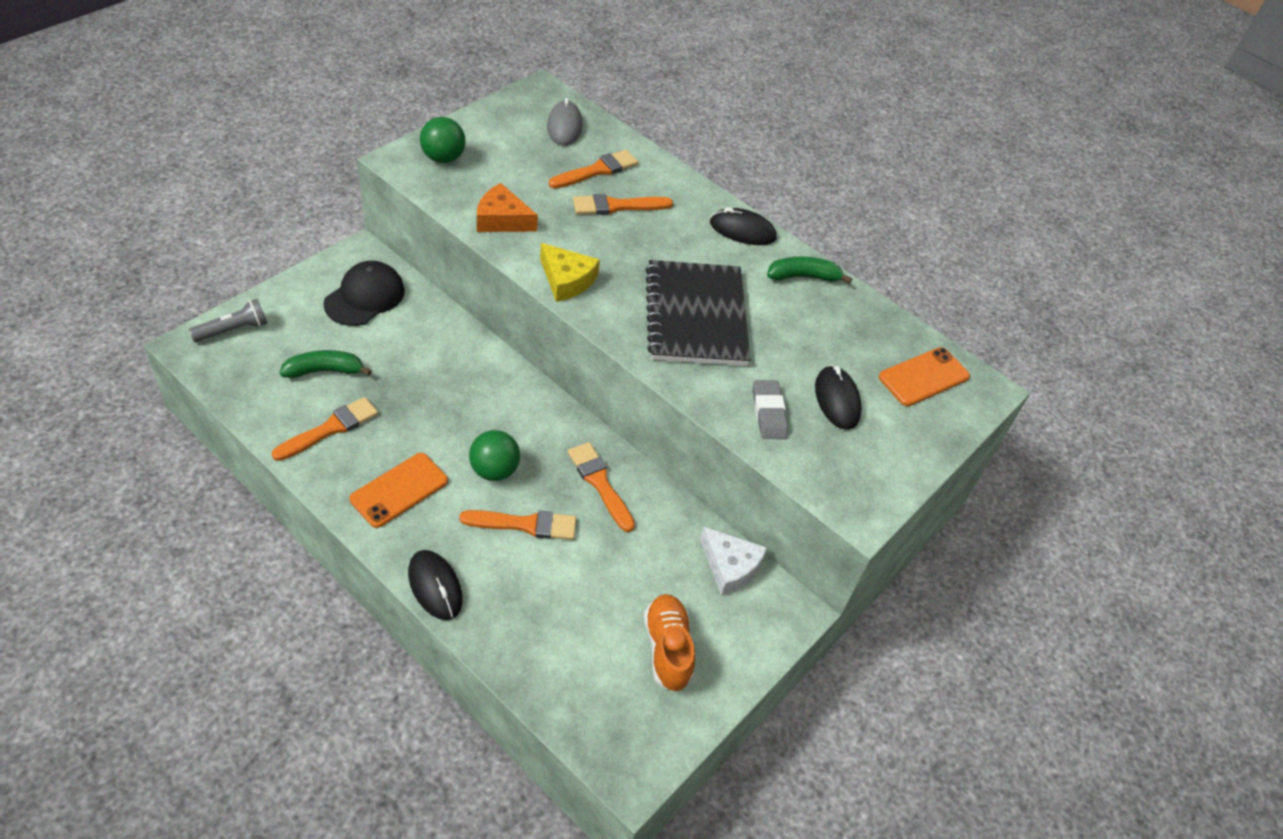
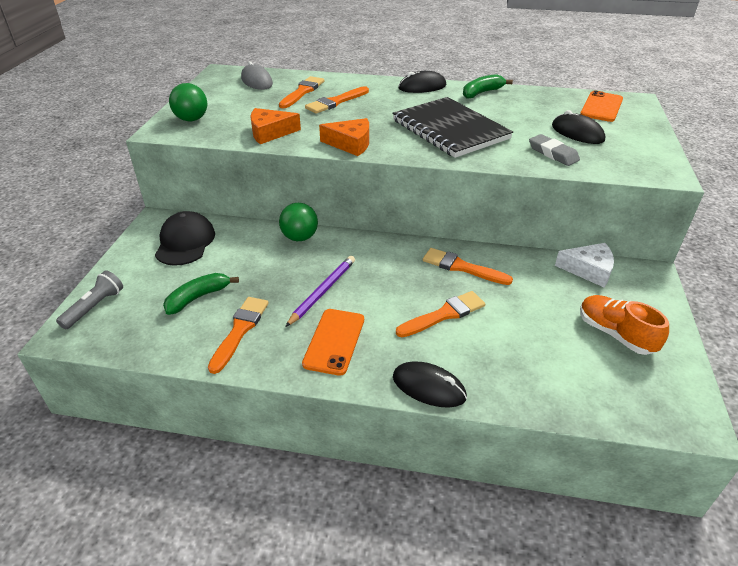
camera: 25 degrees left, 10 degrees down
(438, 430) = (322, 292): none -> purple pencil
(494, 470) = (387, 295): green ball -> green ball (300, 237)
(566, 280) = (350, 144): yellow cheese -> orange cheese

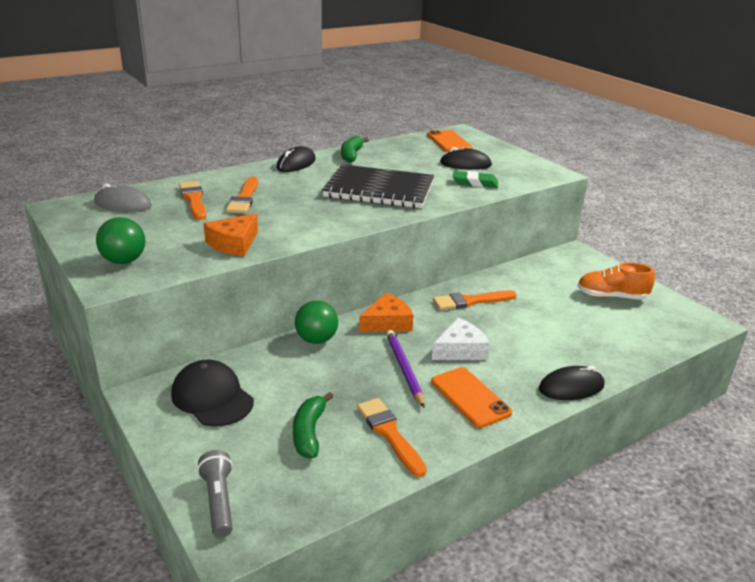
camera: 45 degrees left, 10 degrees down
(350, 144) = (324, 227): orange cheese -> orange cheese (387, 323)
(444, 314) = (509, 338): orange brush -> none
(553, 153) = (475, 183): grey eraser -> green eraser
(588, 270) = (543, 265): white cheese -> white cheese (460, 350)

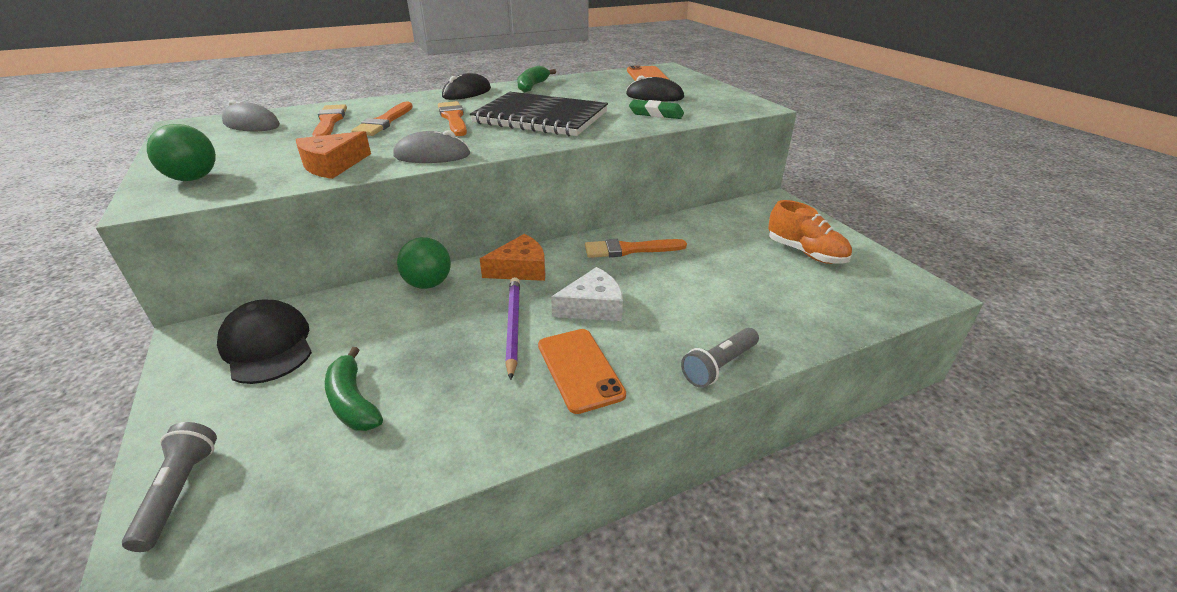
camera: 10 degrees right, 5 degrees up
(309, 432) = (353, 401): green banana -> green banana turned 45 degrees counterclockwise
(311, 231) = (432, 155): none -> grey mouse
(389, 434) = (452, 412): orange brush -> orange brush (453, 118)
(571, 387) = (719, 366): black mouse -> grey flashlight
(611, 297) = (805, 253): orange shoe -> orange shoe turned 150 degrees counterclockwise

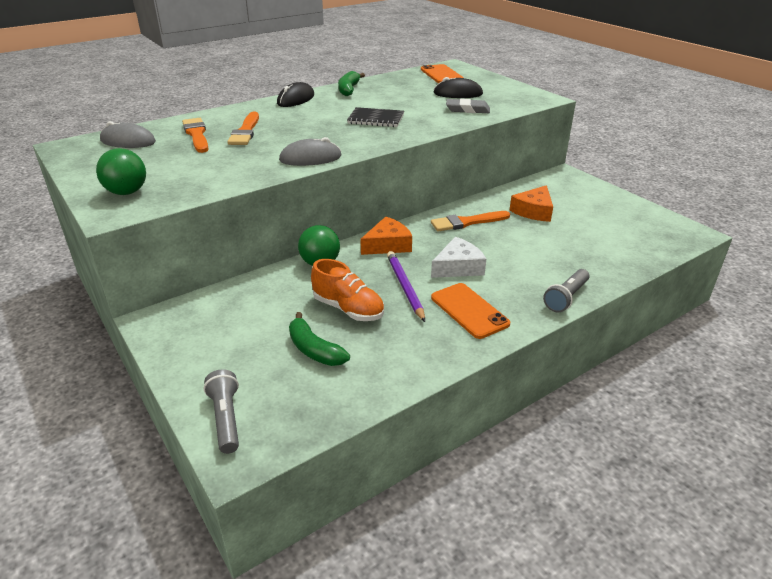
camera: 10 degrees left, 0 degrees up
(267, 346) = (220, 321): black cap -> none
(333, 165) = (235, 172): orange cheese -> orange cheese (533, 211)
(453, 118) = (302, 124): orange brush -> none
(541, 117) = (376, 119): black notebook -> black notebook, size x0.53
(656, 113) = (467, 110): green eraser -> grey eraser
(805, 253) = (600, 213): orange shoe -> orange shoe (348, 309)

